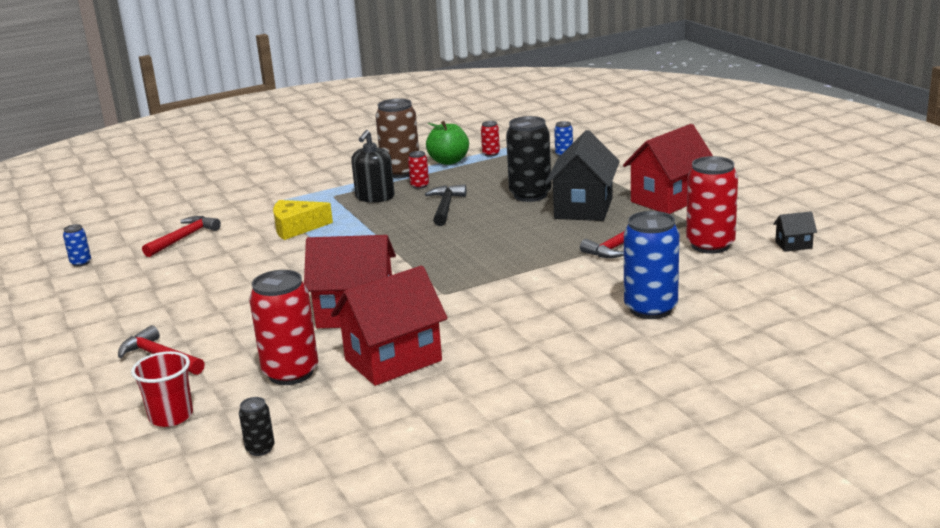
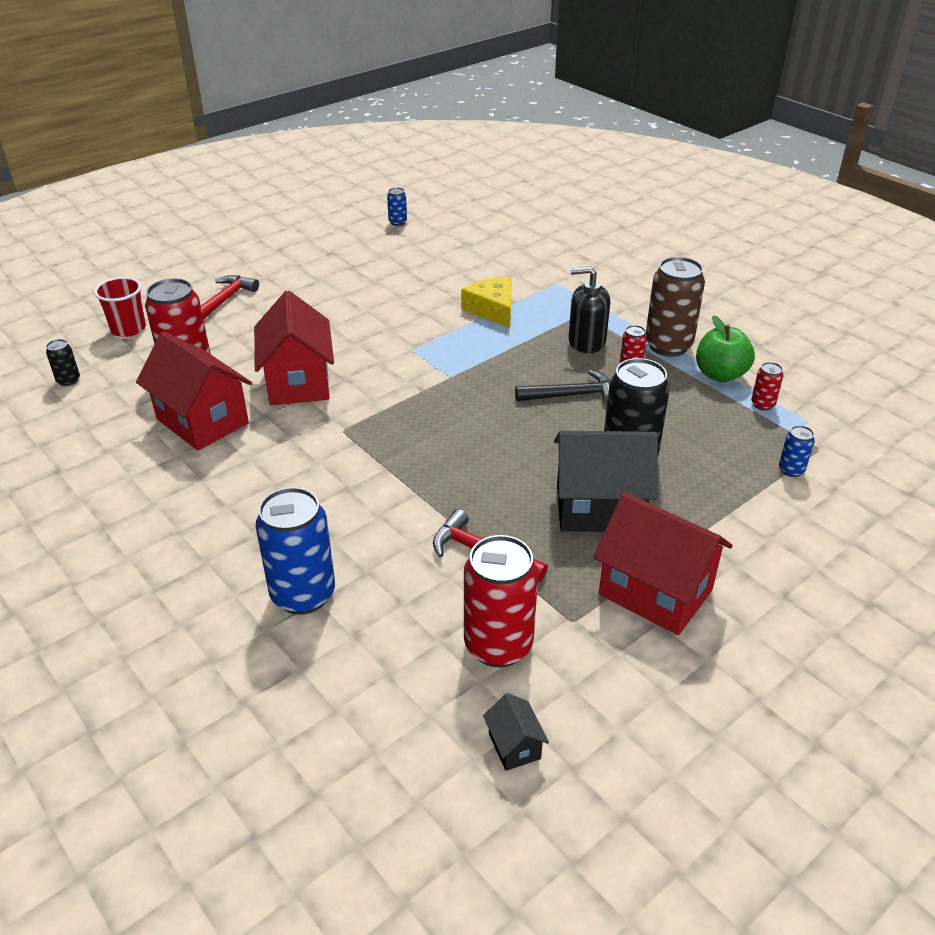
camera: 75 degrees right, 15 degrees up
(183, 238) = (456, 256): red hammer -> none

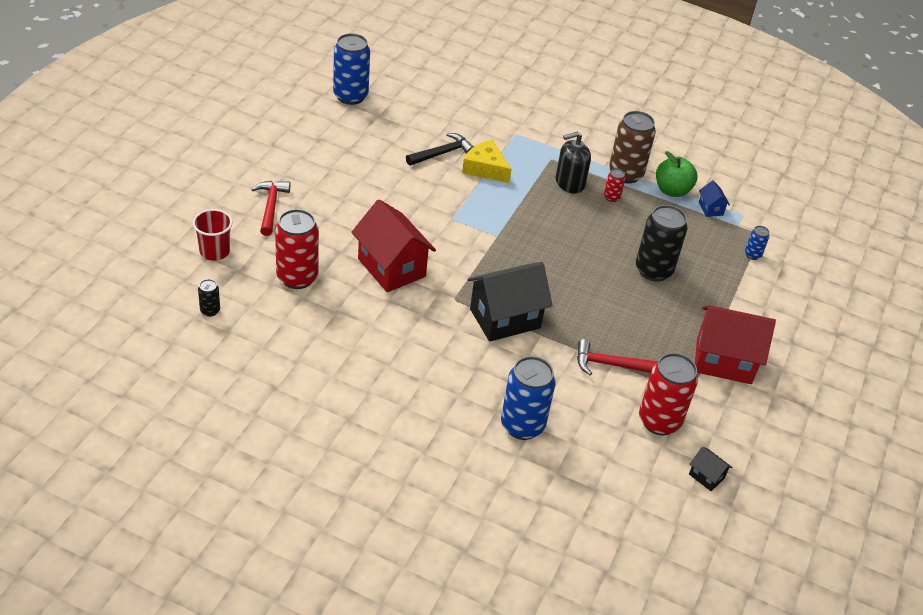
camera: 30 degrees left, 5 degrees up
(202, 421) = (347, 318): red house -> none
(397, 222) = (350, 96): blue can -> blue can, size x2.15
(572, 395) = (588, 231): black hammer -> black hammer (442, 153)
(599, 509) = (659, 314): black house -> black house (505, 318)
(762, 404) = (710, 209): red can -> blue house

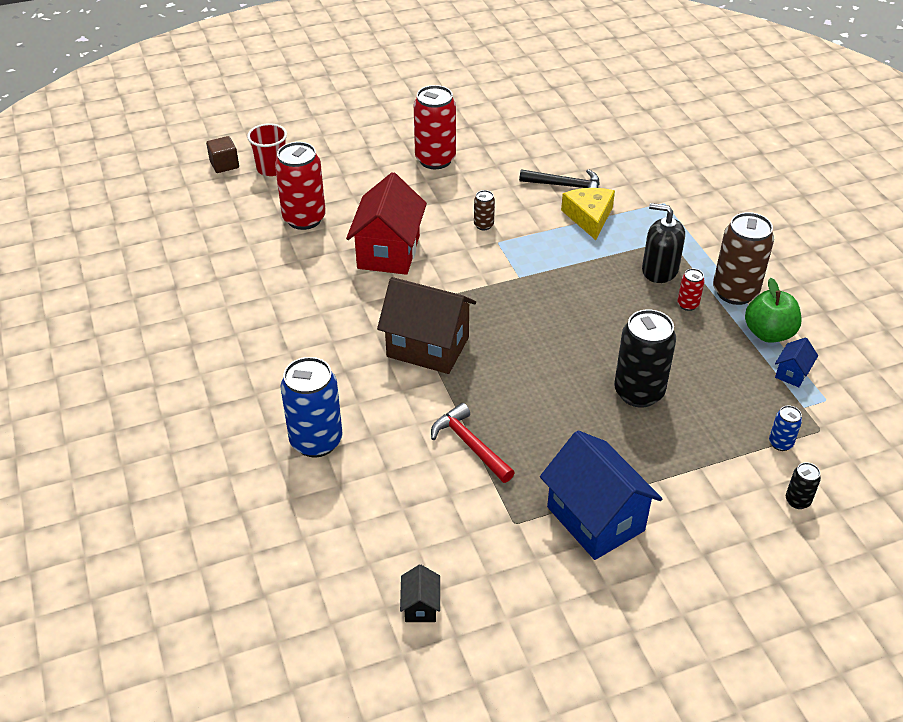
camera: 50 degrees right, 0 degrees up
(170, 269) = (224, 164): none -> brown cube
(210, 311) = (209, 208): black can -> black can (797, 501)
(271, 207) = (358, 157): red hammer -> none
(350, 96) = (545, 105): blue can -> none
(427, 211) = (483, 225): none -> brown can
(505, 318) = (427, 347): black house -> brown house
(659, 421) = (446, 525): red can -> red can (435, 160)
(724, 361) = (595, 519): red house -> blue house

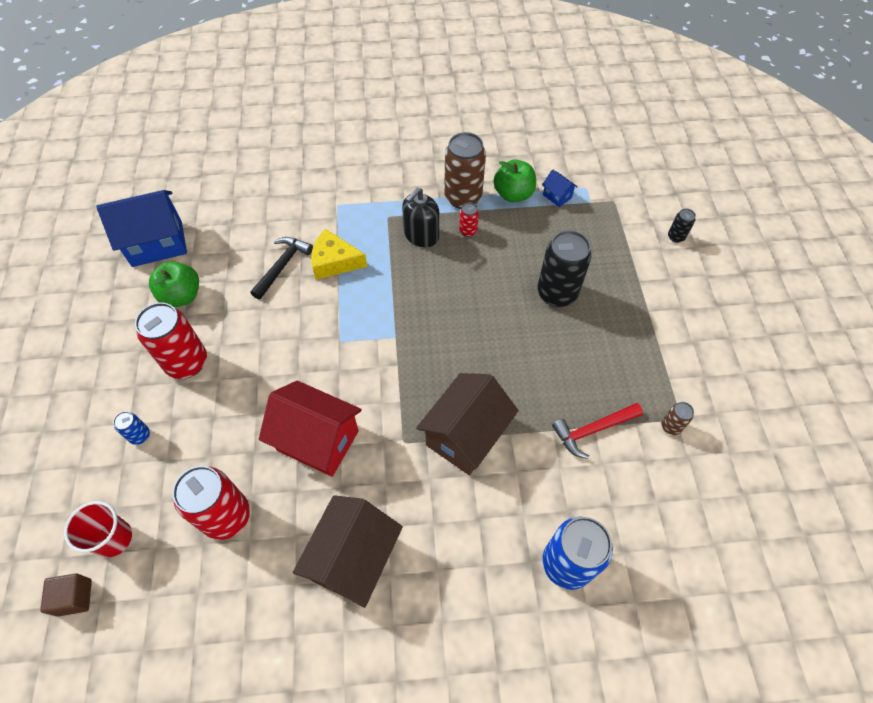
camera: 75 degrees left, 15 degrees up
(286, 298) = (354, 559): none -> brown house
(420, 606) = (759, 510): black house -> none
(483, 225) = (311, 346): brown can -> brown can (670, 426)
(501, 138) = (181, 296): none -> green apple
(595, 519) = (681, 361): blue house -> blue house (157, 244)
(780, 443) = (623, 227): blue can -> blue can (140, 436)

